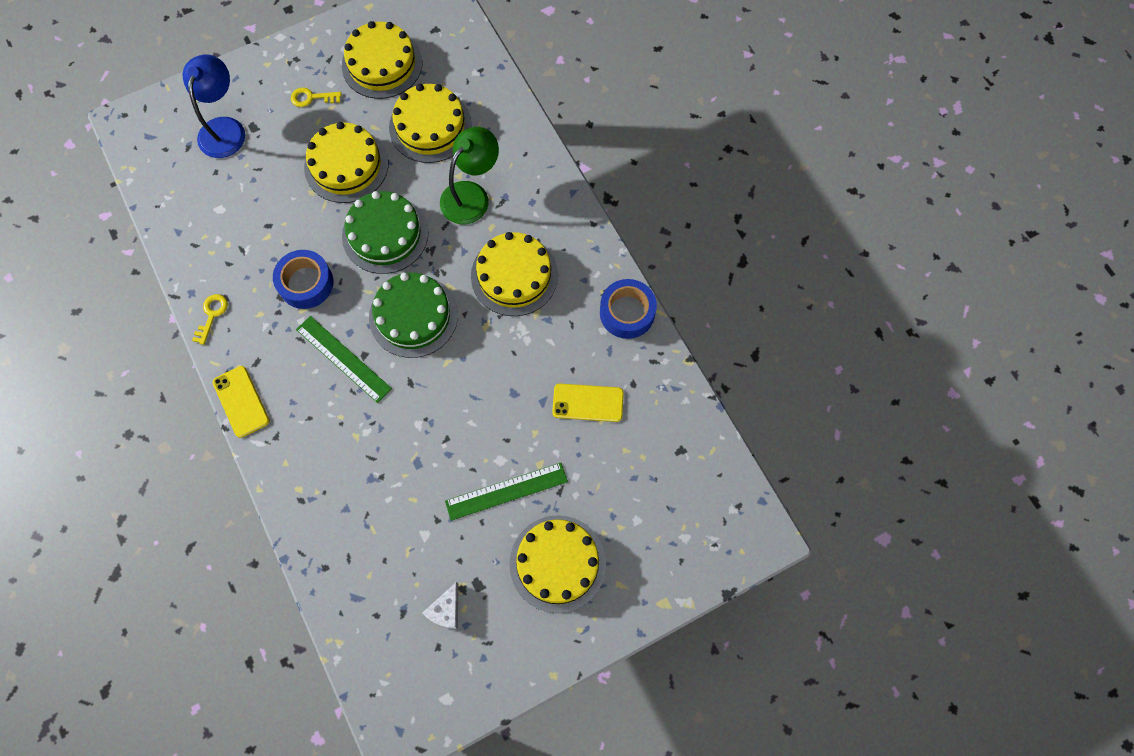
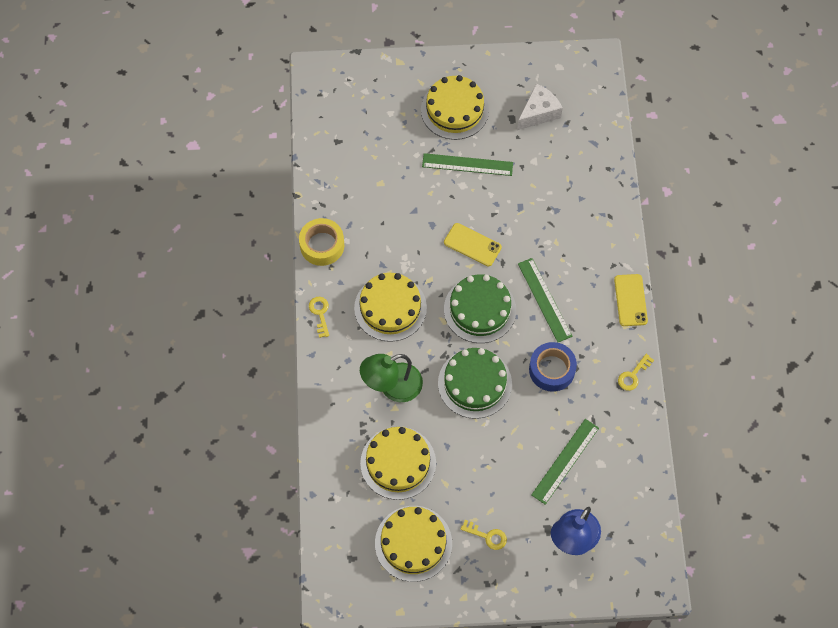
camera: 155 degrees left, 5 degrees down
(258, 196) = (565, 461): none -> green ruler
(346, 165) = (482, 457): yellow cake -> none
(446, 610) = (538, 113): white cheese -> white cheese, size x1.50
(587, 237) = (320, 314): none -> yellow key
(588, 403) = (383, 196): yellow phone -> yellow phone (472, 245)
(627, 312) = (322, 245): blue tape -> yellow tape

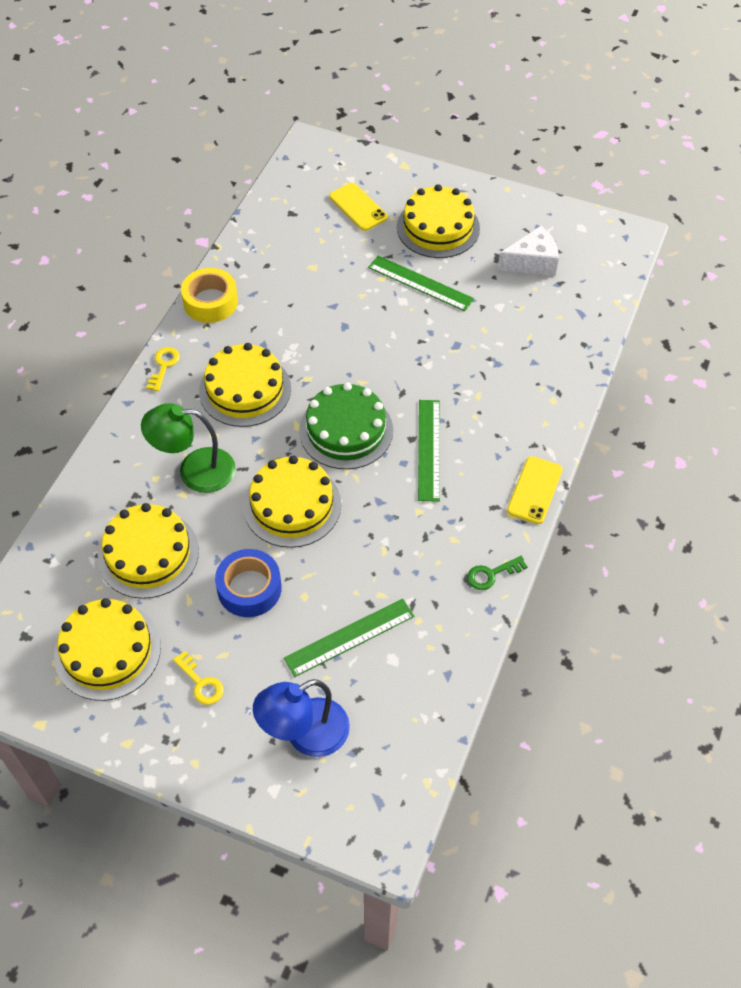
camera: 25 degrees right, 10 degrees down
(472, 245) = (378, 362): yellow phone -> yellow phone (358, 207)
(474, 383) = (292, 505): green cake -> yellow cake
(552, 370) = (393, 527): blue tape -> blue tape (249, 588)
(633, 375) = (491, 574): yellow key -> green key

